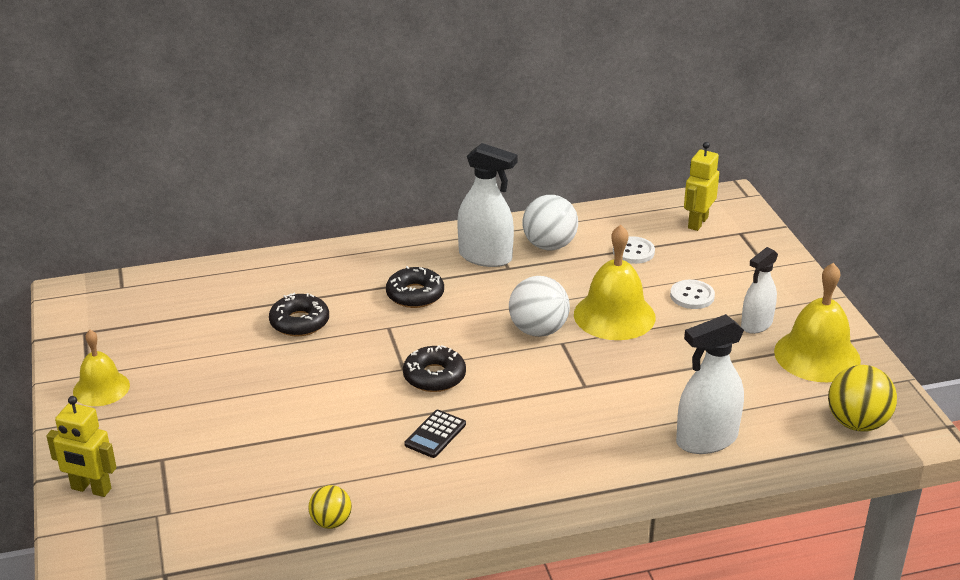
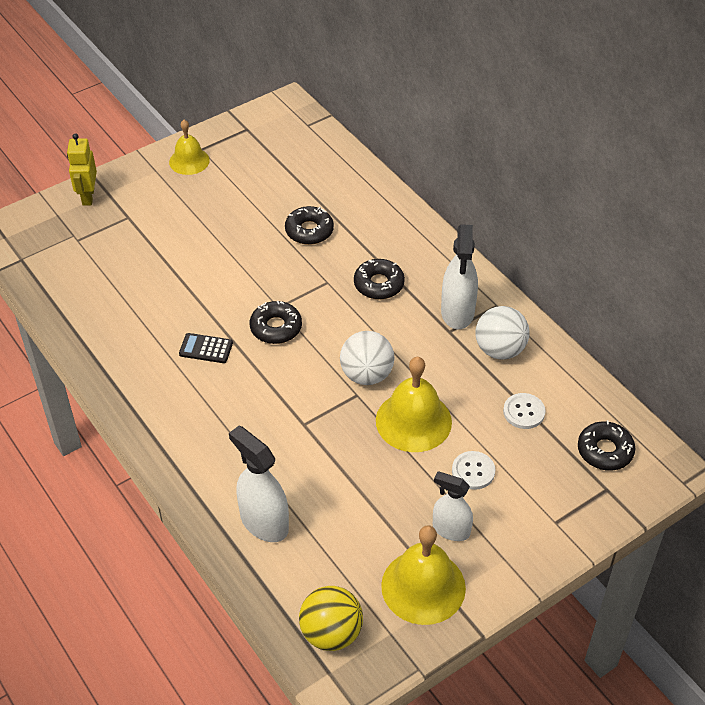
camera: 70 degrees right, 15 degrees up
(331, 522) = (92, 322): yellow ball -> none
(697, 222) = (605, 451): yellow robot -> black donut

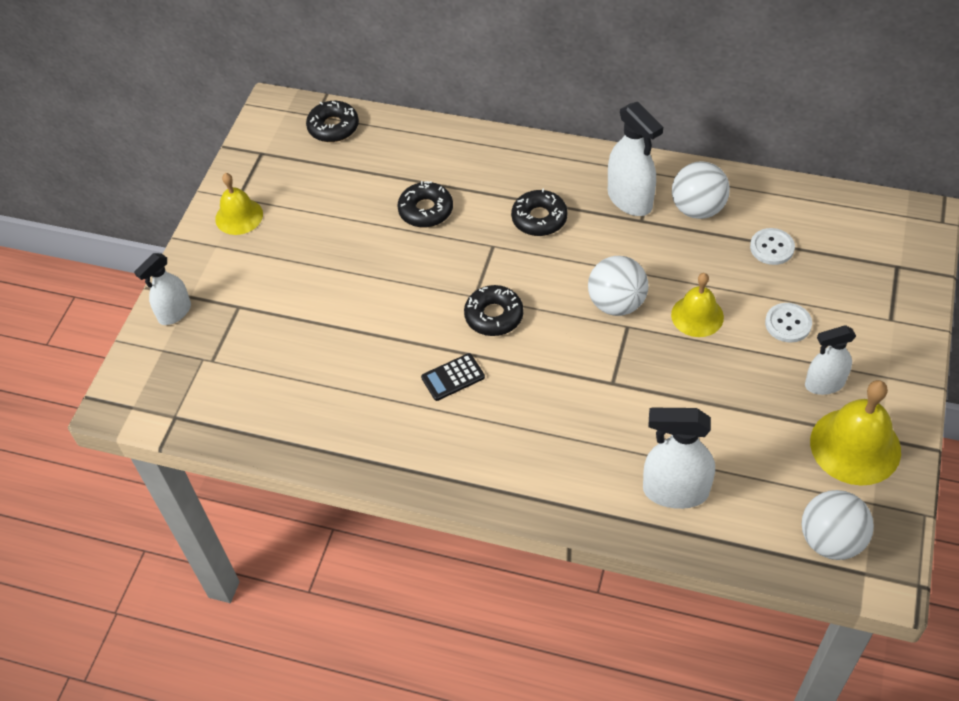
camera: 35 degrees left, 5 degrees up
(88, 196) = (174, 312): yellow robot -> white spray bottle
(331, 633) = (830, 540): yellow ball -> white ball
(413, 421) = (697, 316): yellow bell -> yellow bell, size x0.63
(605, 451) = (863, 236): black donut -> black donut (333, 127)

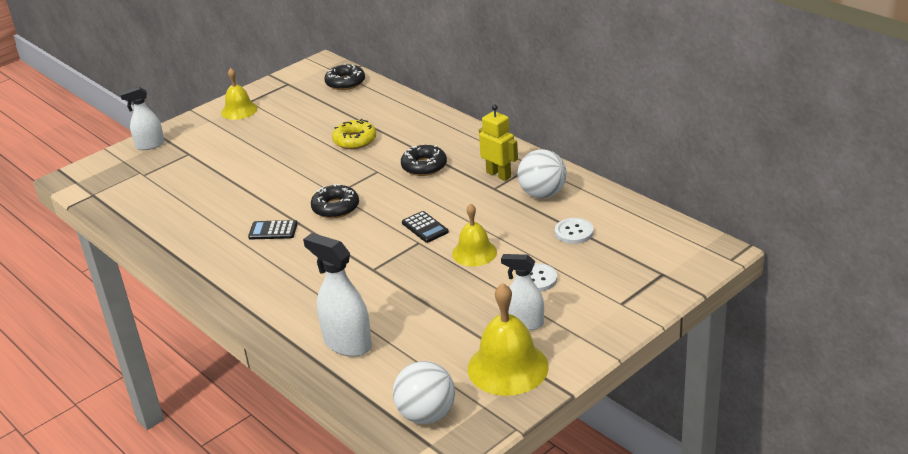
camera: 30 degrees right, 20 degrees down
(426, 210) = (355, 140): black donut -> yellow donut
(616, 303) = (425, 227): white ball -> black calculator
(630, 200) = (499, 174): white spray bottle -> yellow robot

